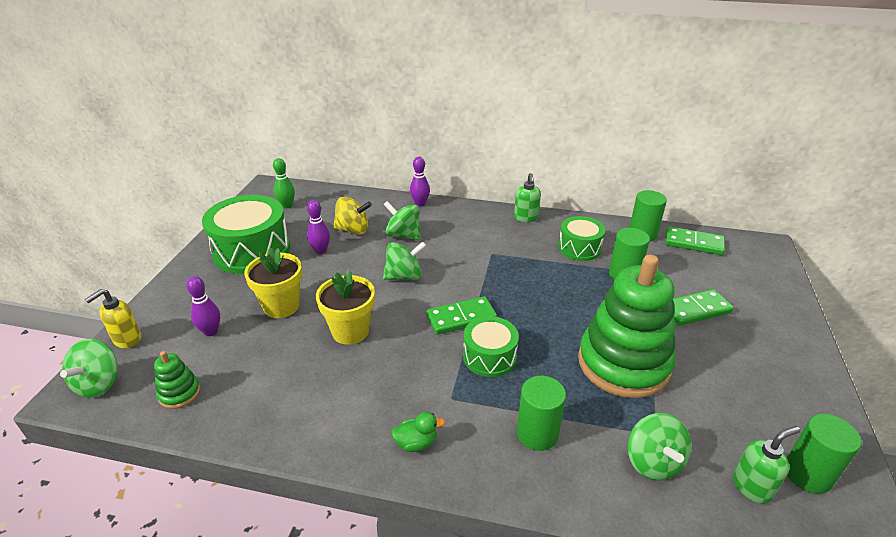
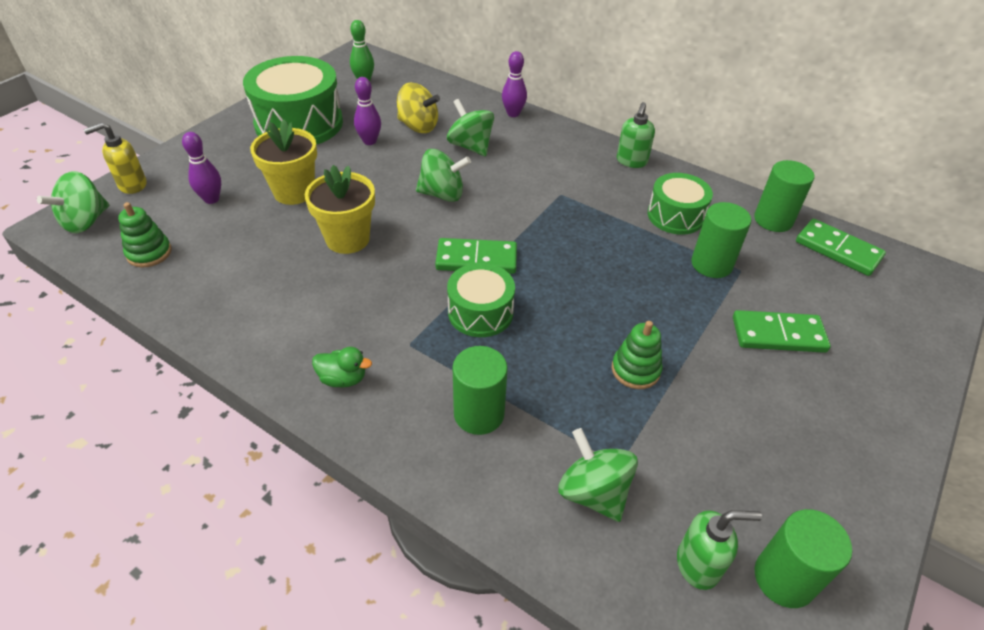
camera: 20 degrees right, 10 degrees up
(623, 363) = (635, 370): green stacking toy -> green stacking toy, size x0.42
(653, 462) = (593, 492): green spinning top -> green spinning top turned 135 degrees clockwise

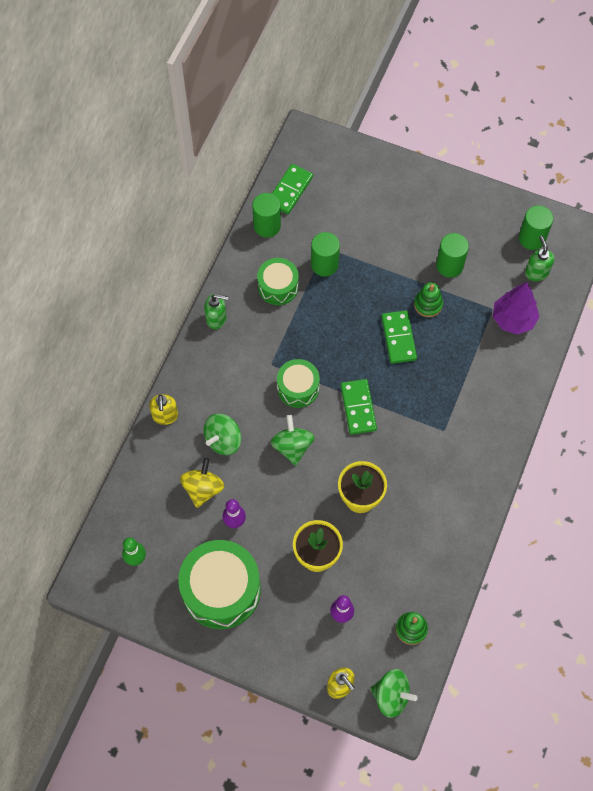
camera: 100 degrees left, 20 degrees up
(343, 379) = (480, 459): green duck -> none
(479, 414) = (483, 381): green cylinder -> green cylinder (449, 265)
(480, 312) = (406, 395): green drum -> green drum (298, 388)
(513, 114) = (165, 416): purple bowling pin -> yellow soap dispenser
(593, 492) = (513, 319): green spinning top -> purple tree
(778, 334) = (378, 230): green domino -> green domino (398, 338)

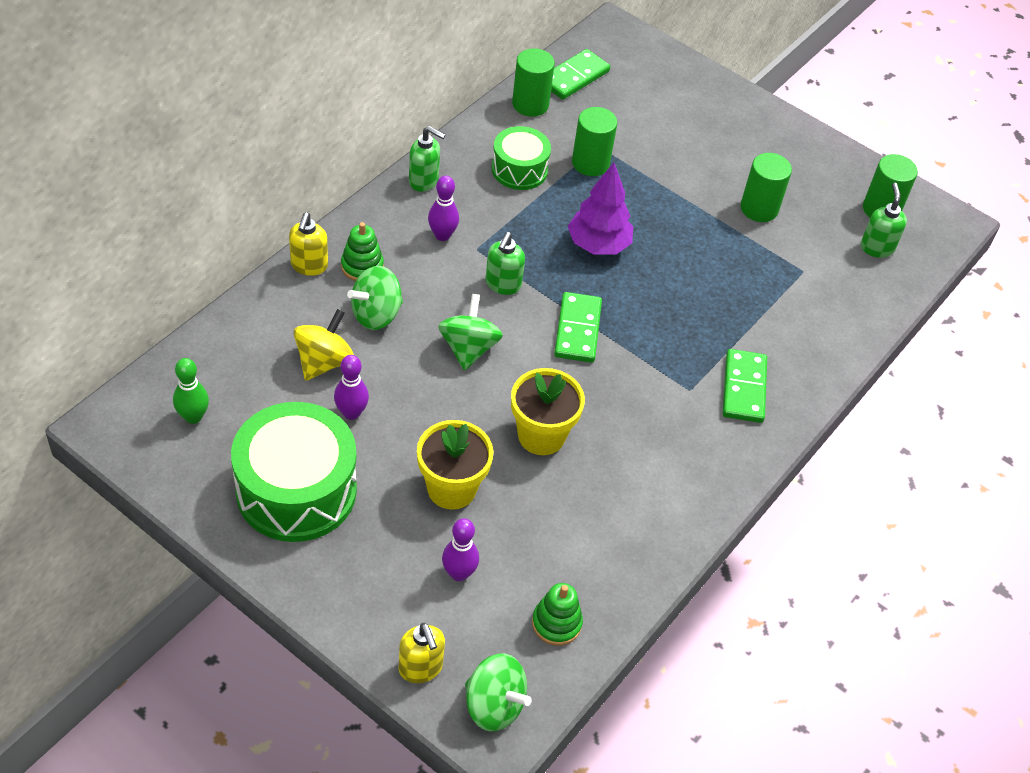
camera: 10 degrees right, 15 degrees down
(244, 360) = (442, 235): none -> purple bowling pin
(298, 388) = (503, 285): green drum -> green soap dispenser
(398, 338) = (662, 268): green domino -> green domino (743, 388)
(428, 304) = (715, 242): green stacking toy -> green stacking toy (362, 266)
(513, 319) = (828, 290): purple tree -> purple tree (598, 245)

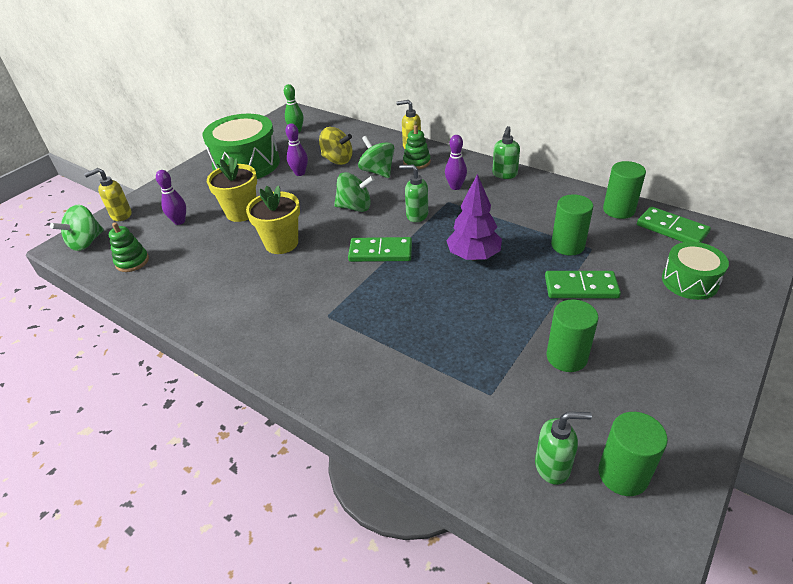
camera: 95 degrees right, 10 degrees down
(519, 169) = (539, 212): green drum -> green drum (689, 281)
(743, 388) = (330, 349): green domino -> green domino (581, 287)

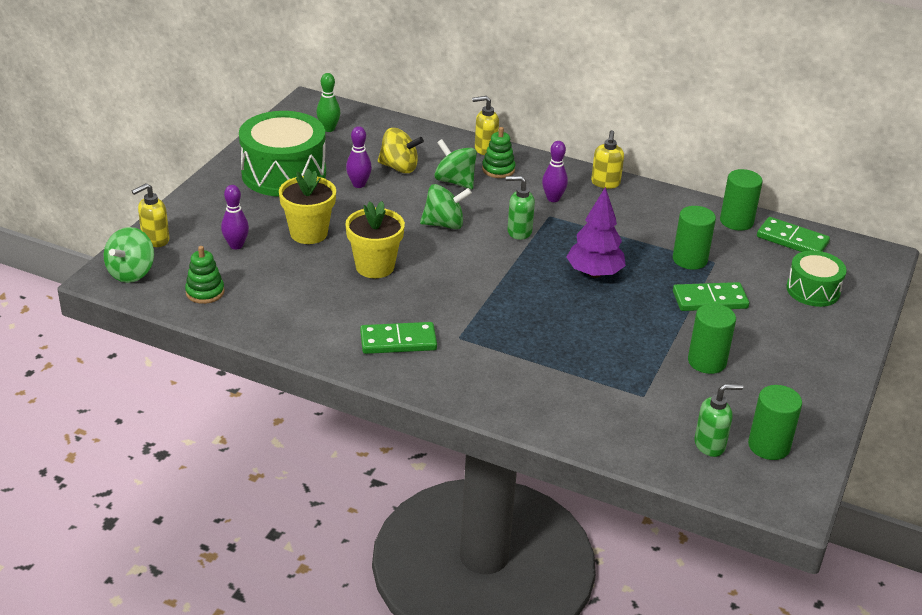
camera: 15 degrees left, 5 degrees down
(380, 252) = (492, 273): green domino -> green domino (398, 341)
(504, 174) = (605, 183): green soap dispenser -> yellow soap dispenser

